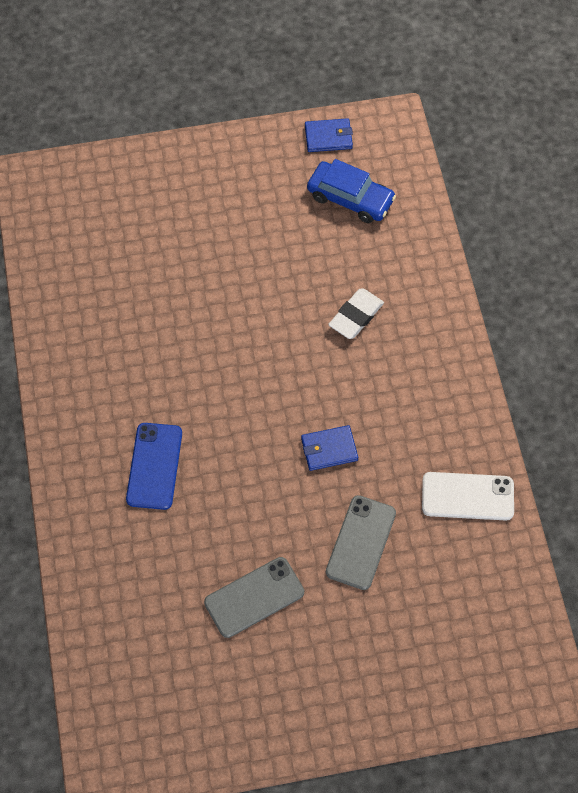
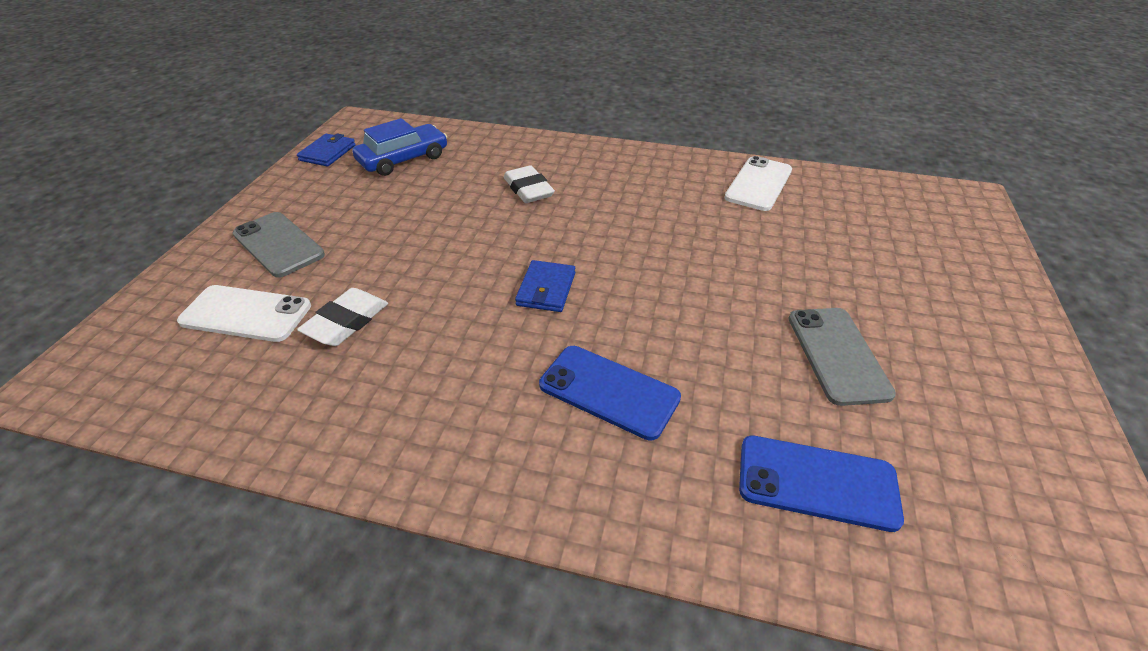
camera: 65 degrees left, 20 degrees down
(122, 226) = (246, 314): none -> white phone
(135, 600) = (817, 482): none -> blue phone
(143, 286) = (346, 322): none -> white eraser
(329, 449) = (666, 245): blue wallet -> blue wallet (546, 289)
(360, 542) = (787, 255): grey phone -> grey phone (278, 244)

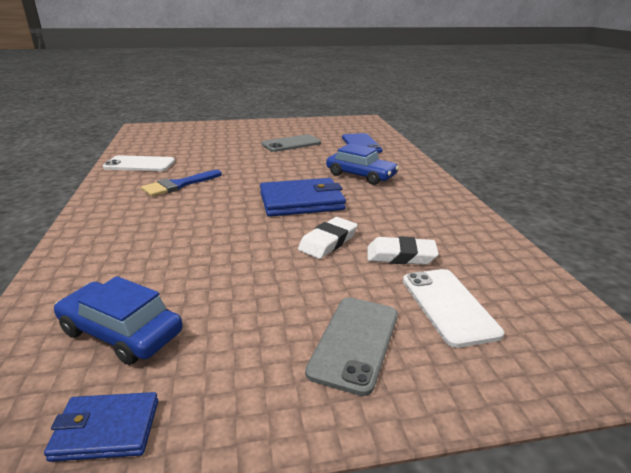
camera: 115 degrees left, 15 degrees down
(528, 189) = (174, 234): white eraser -> white eraser (328, 242)
(546, 289) = (301, 201): blue wallet -> blue wallet, size x1.79
(609, 391) = (361, 175): blue phone -> blue car
(664, 204) = (178, 185): none -> blue brush

